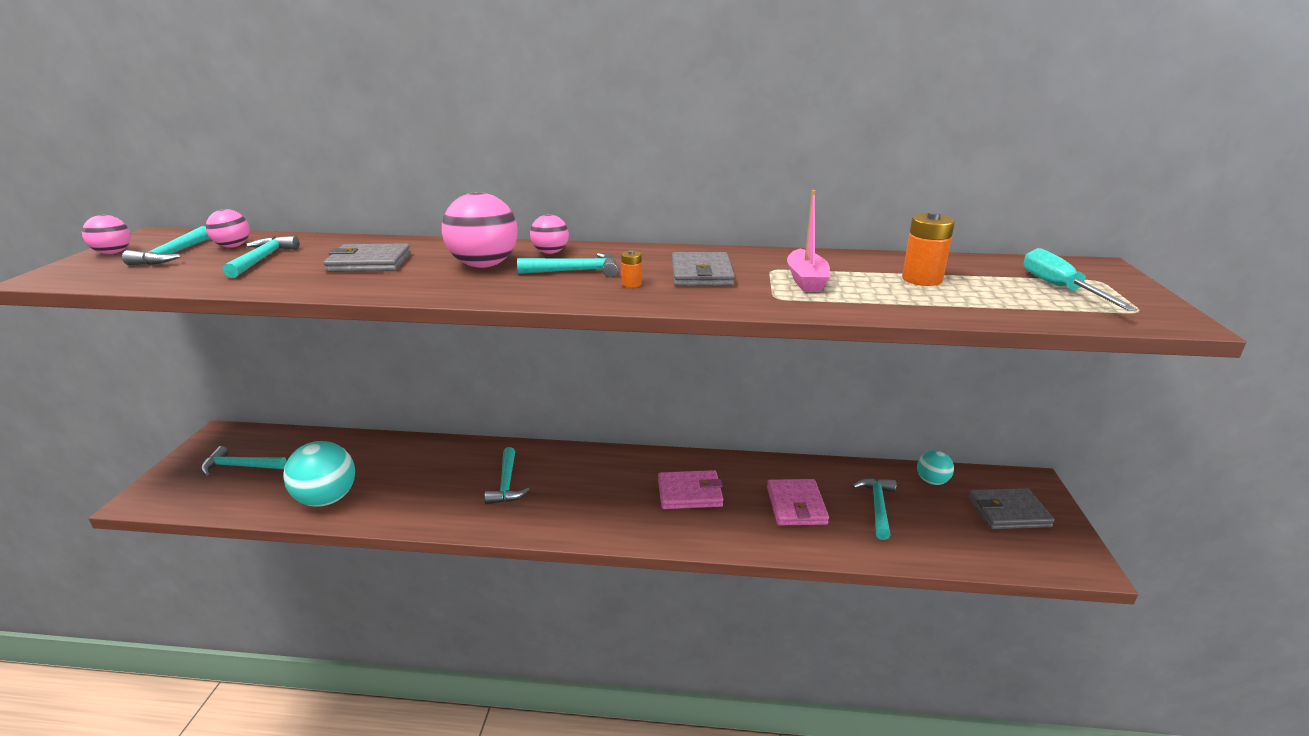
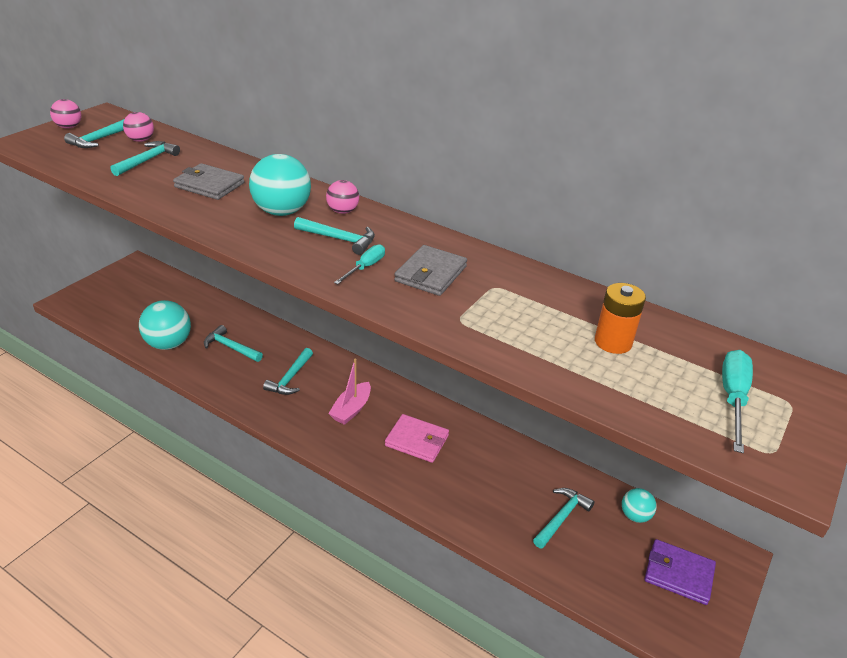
camera: 25 degrees right, 10 degrees up
(240, 466) = (133, 296): turquoise hammer -> turquoise hammer (231, 347)
(484, 265) = (282, 212): pink ball -> turquoise ball
(631, 284) = (365, 267): orange battery -> turquoise screwdriver
(796, 505) = (493, 487): pink wallet -> none
(806, 280) = (507, 309): pink boat -> pink boat (351, 409)
(1008, 512) = (678, 574): grey wallet -> purple wallet

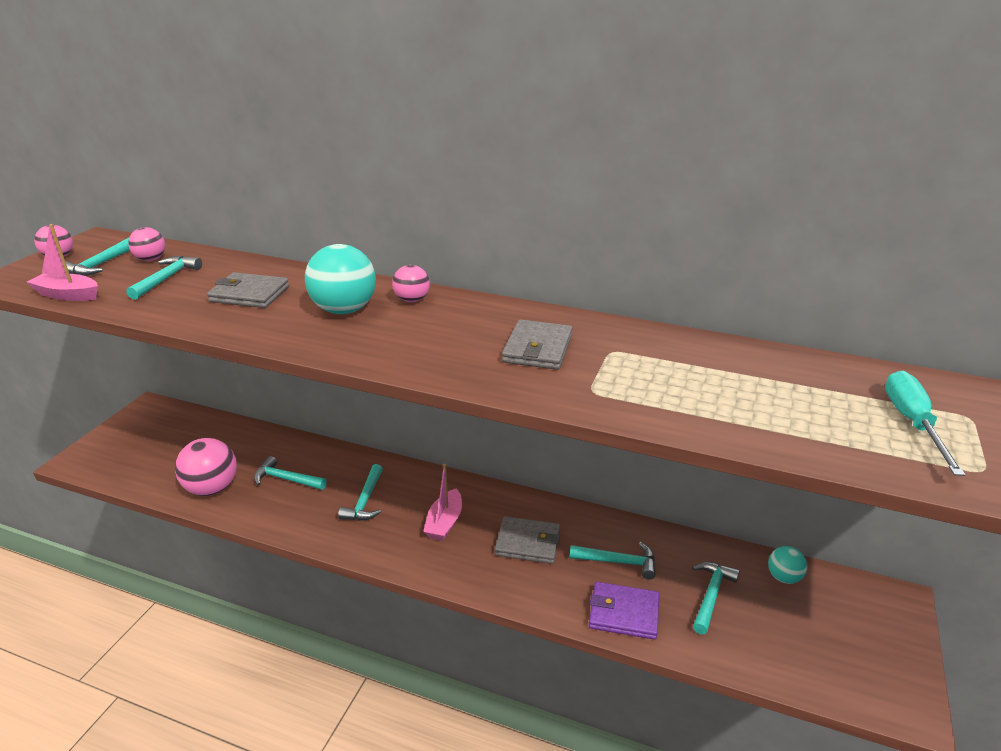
camera: 10 degrees left, 5 degrees down
(66, 164) = (68, 295): none -> pink boat
(168, 344) = (212, 488): turquoise ball -> pink ball
(339, 239) = (421, 329): turquoise hammer -> turquoise hammer (618, 562)
(365, 267) = (463, 353): turquoise screwdriver -> none
(417, 440) = (528, 543): pink wallet -> grey wallet
(613, 342) = (762, 387): orange battery -> none
(678, 574) = (852, 630): purple wallet -> purple wallet (624, 613)

